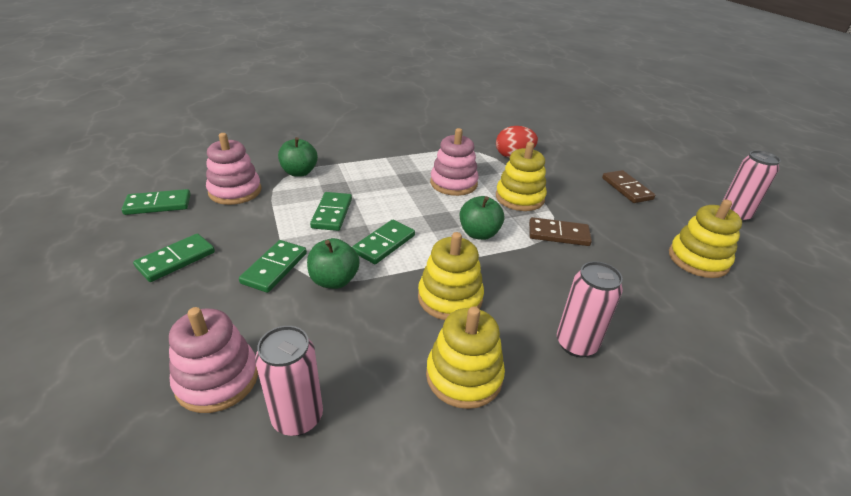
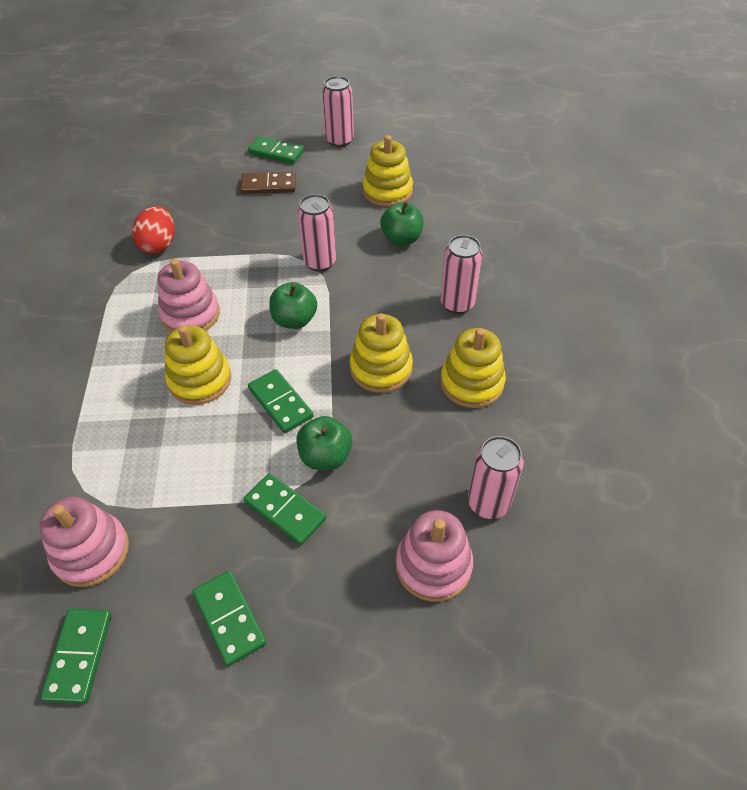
camera: 70 degrees left, 15 degrees up
(299, 172) = (79, 469): green apple -> green apple (401, 239)
(332, 213) = (200, 443): green domino -> green domino (276, 152)
(519, 198) = (247, 269): yellow stacking toy -> yellow stacking toy (200, 380)
(558, 234) = (320, 262): brown domino -> pink can

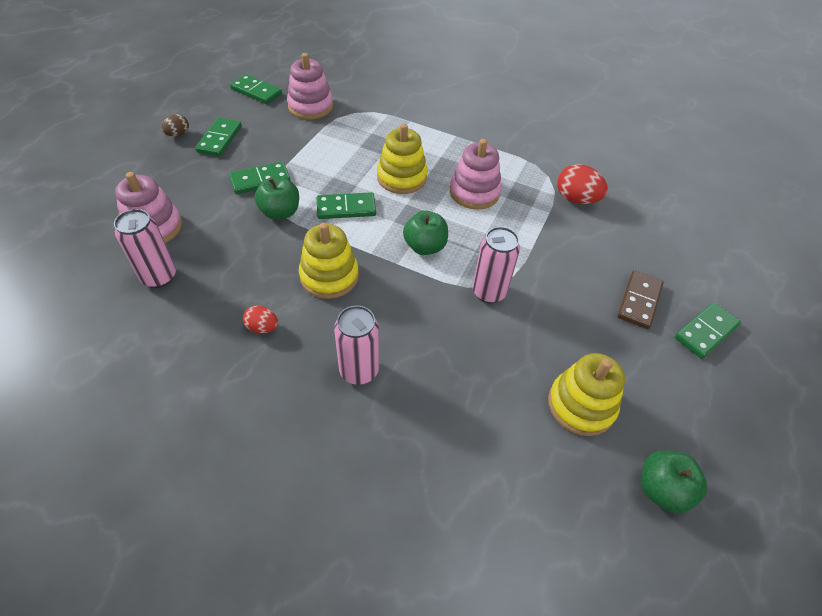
camera: 115 degrees right, 0 degrees up
(230, 618) = (220, 139): green domino -> green domino turned 75 degrees counterclockwise
(249, 687) = (178, 134): none -> brown egg
(340, 140) = (715, 406): pink can -> none
(401, 239) = (486, 375): green apple -> green apple (662, 489)
(472, 383) = (262, 327): yellow stacking toy -> red egg

